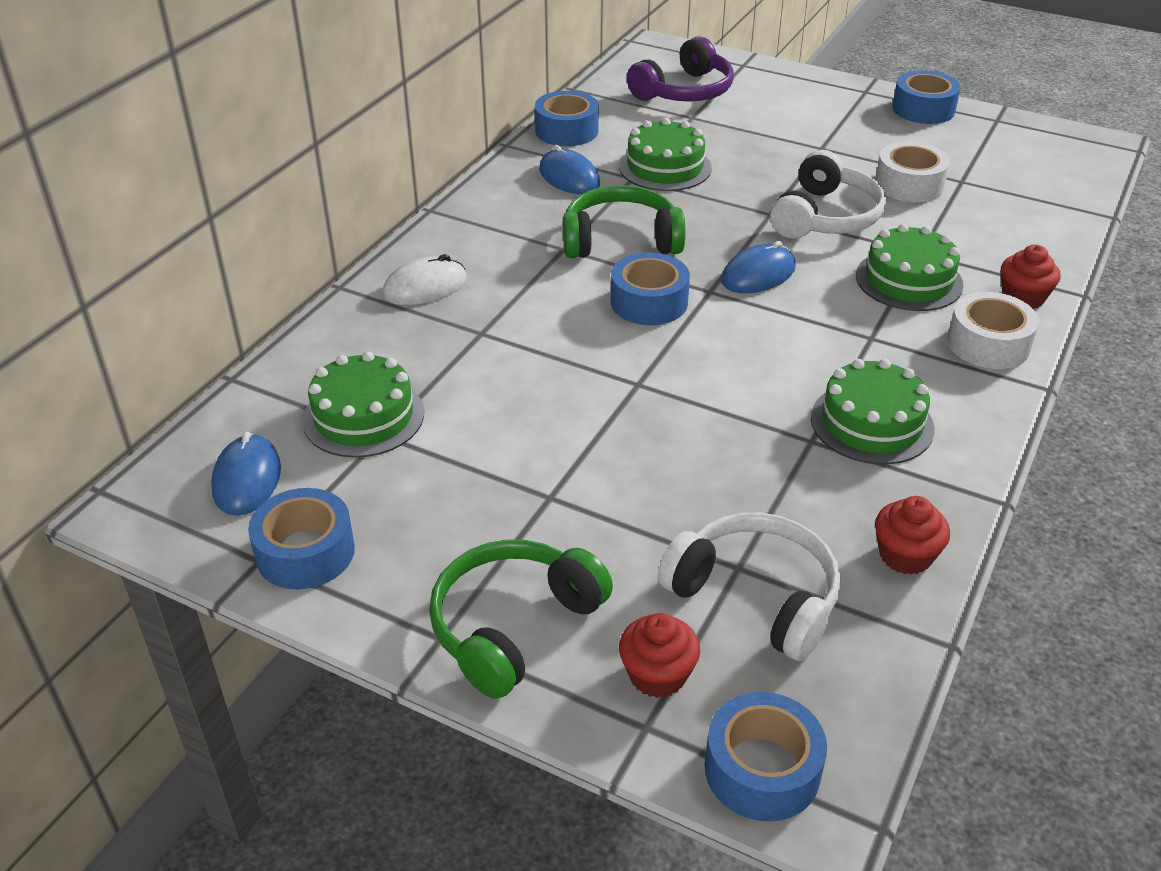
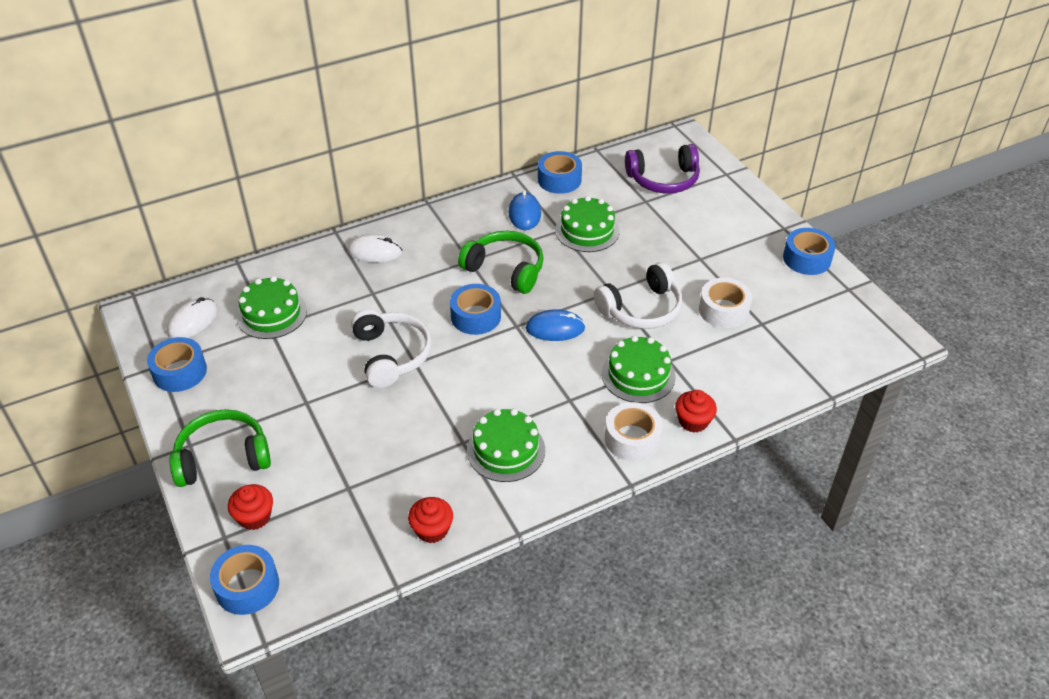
camera: 35 degrees right, 5 degrees up
(247, 479) = (193, 321): blue mouse -> white mouse
(755, 597) = (338, 507): white headphones -> white headphones (391, 355)

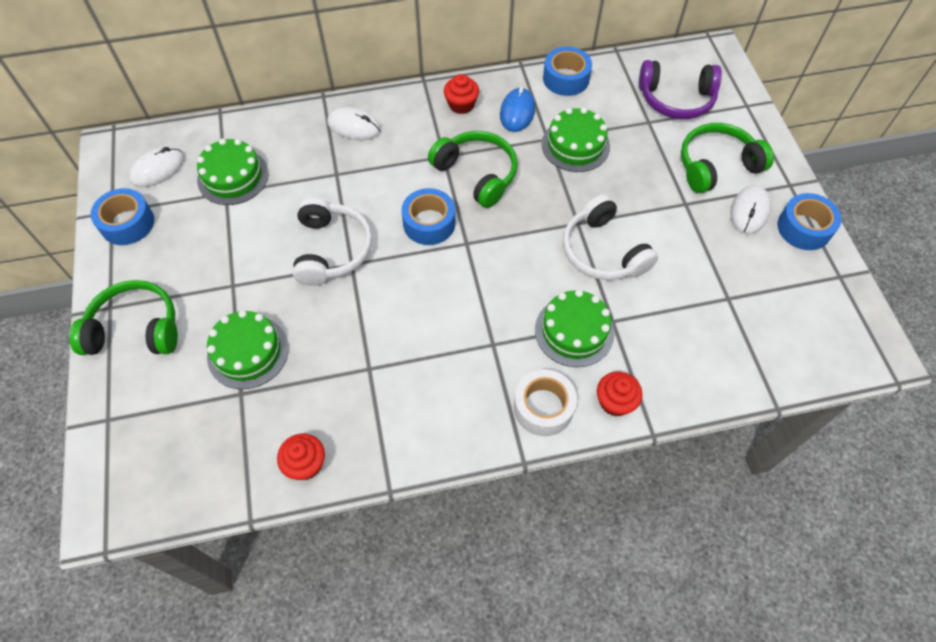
camera: 15 degrees right, 15 degrees up
(247, 586) = (110, 481): blue tape -> none
(254, 517) = (142, 404): red cupcake -> red cupcake (461, 105)
(506, 450) = (409, 388): green cake -> green cake (248, 352)
(555, 328) = (505, 255): blue mouse -> none
(641, 309) = (603, 251): white headphones -> white headphones turned 75 degrees clockwise
(716, 225) = (716, 166): none -> green headphones
(723, 310) = (691, 272): white tape -> none
(756, 254) = (749, 211): none -> white mouse

